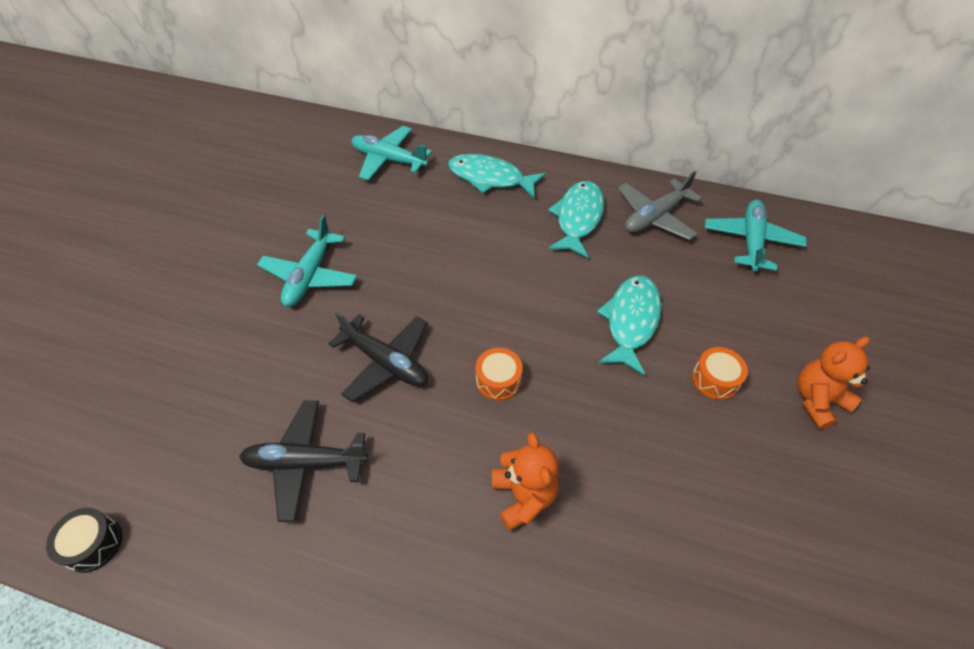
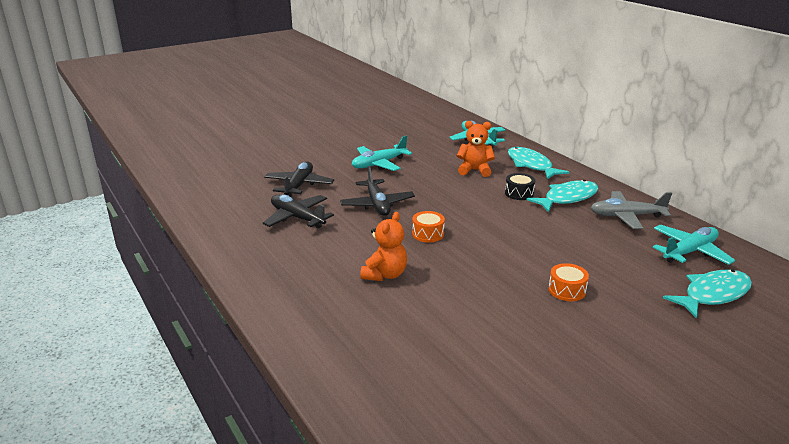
camera: 40 degrees right, 25 degrees down
(93, 544) = (190, 202): black drum -> black drum (519, 193)
(240, 390) = (299, 186): none -> black plane
(631, 321) = (542, 247): turquoise fish -> turquoise fish (713, 294)
(817, 400) = (633, 330): orange teddy bear -> orange teddy bear (474, 170)

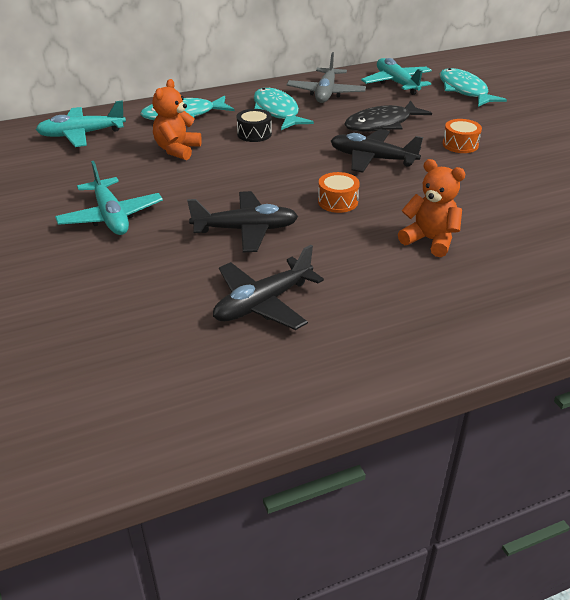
camera: 80 degrees left, 10 degrees up
(299, 186) = (147, 298): black plane -> black plane (372, 159)
(581, 247) = (382, 124): none -> black fish

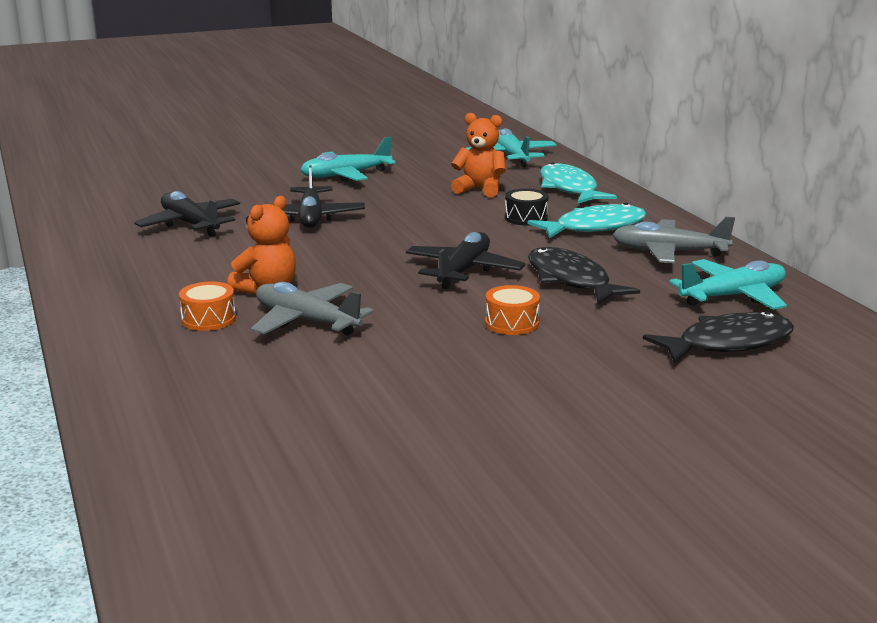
camera: 90 degrees right, 15 degrees down
(337, 202) = (358, 252): orange drum -> orange drum (208, 319)
(464, 90) = (728, 344): turquoise fish -> black fish
(487, 218) = (306, 321): none -> grey plane

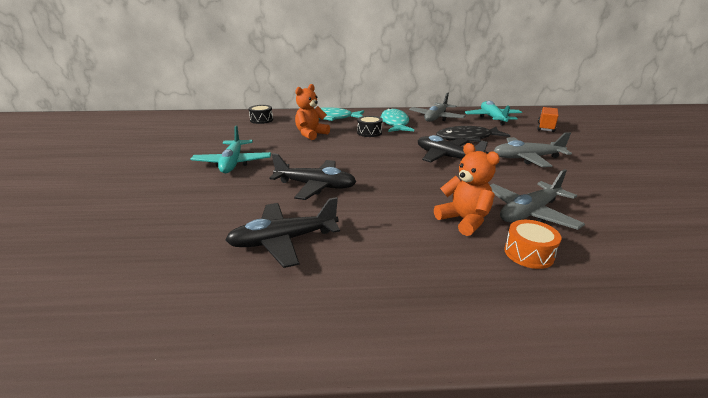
camera: 70 degrees left, 5 degrees up
(511, 157) = (261, 120): turquoise plane -> black drum
(511, 323) = (526, 158): orange drum -> grey plane
(728, 344) = (545, 127): black fish -> orange truck

